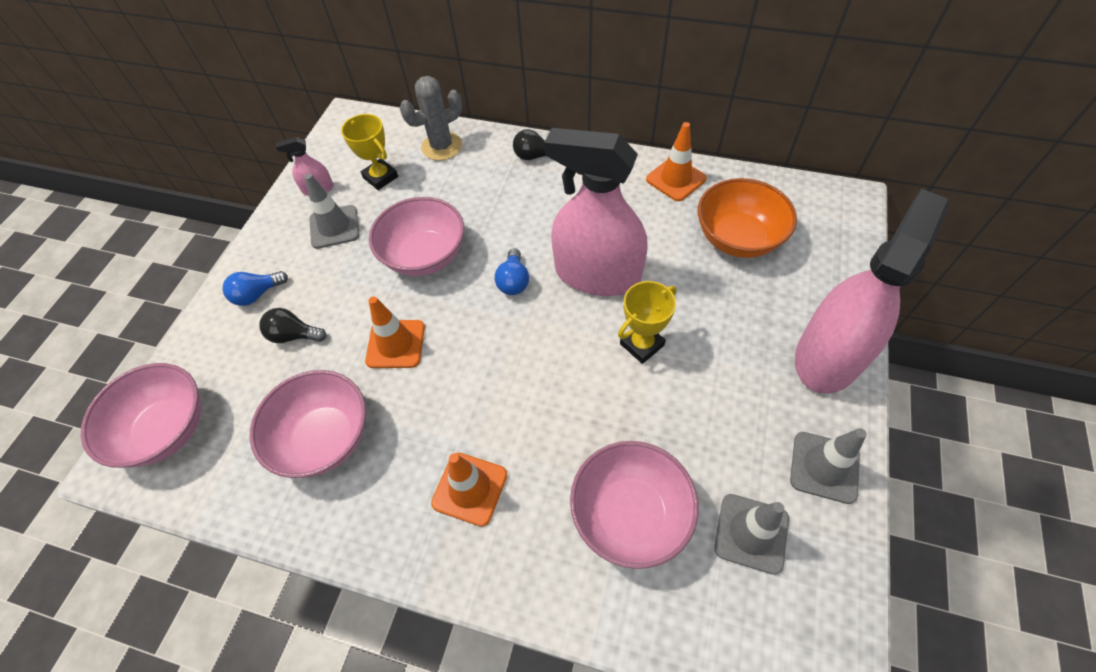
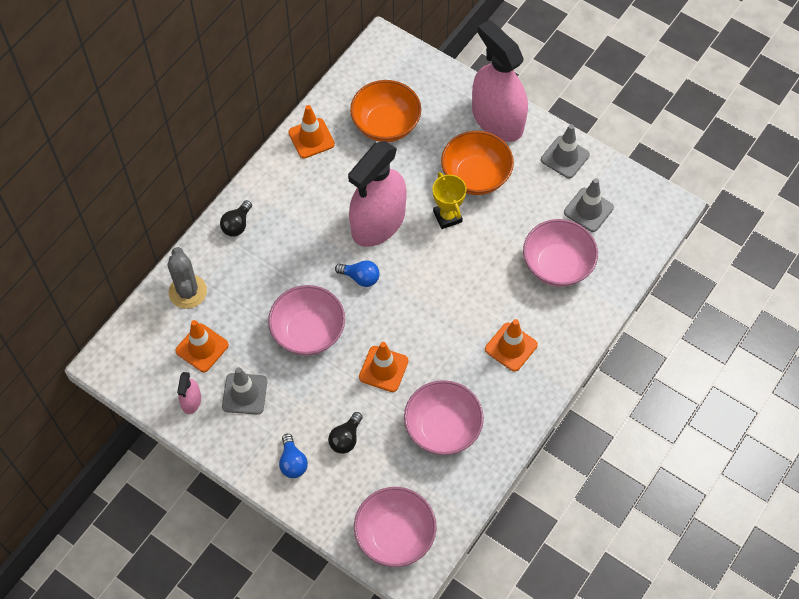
camera: 75 degrees left, 5 degrees up
(380, 177) = (202, 348): yellow trophy -> orange traffic cone
(721, 358) = (476, 176): none -> orange bowl

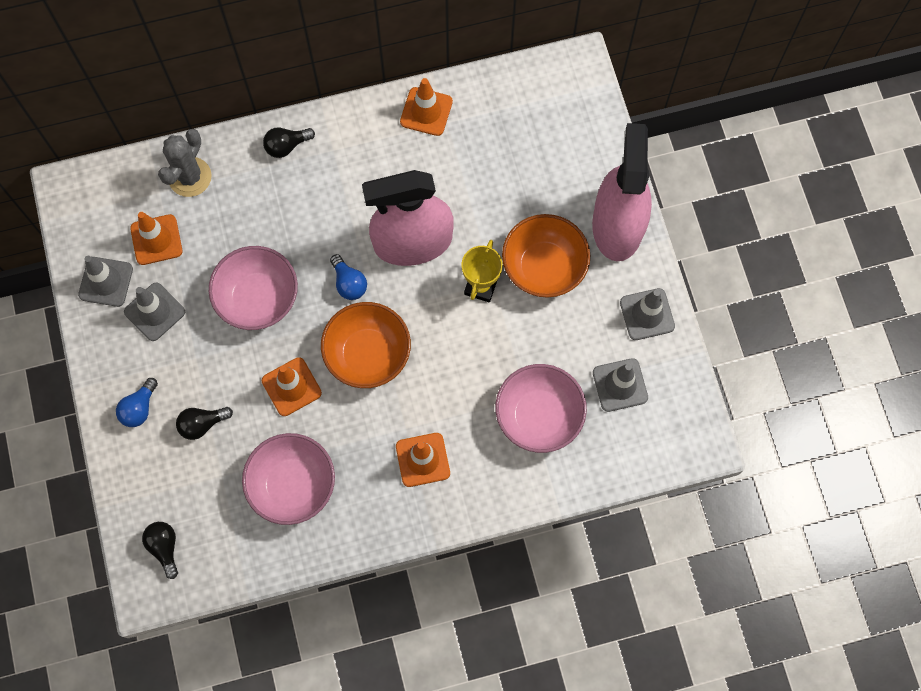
camera: 40 degrees right, 10 degrees up
(191, 401) = (106, 282): pink spray bottle -> grey traffic cone
(386, 125) = (506, 150): orange bowl -> orange bowl (368, 354)
(395, 535) = (164, 547): pink bowl -> black light bulb

